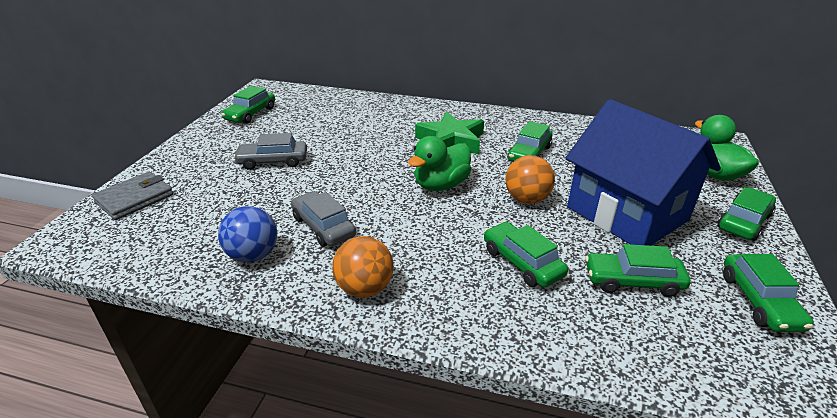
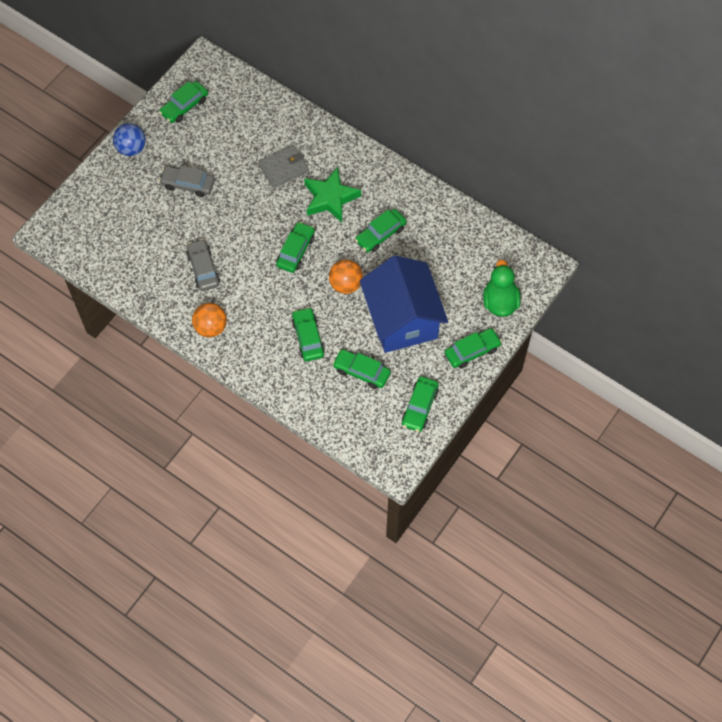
camera: 20 degrees right, 30 degrees up
(134, 198) = (90, 201): grey wallet -> grey wallet (283, 168)
(253, 255) = (156, 281): blue ball -> blue ball (131, 148)
(441, 185) = (296, 251): green duck -> green car

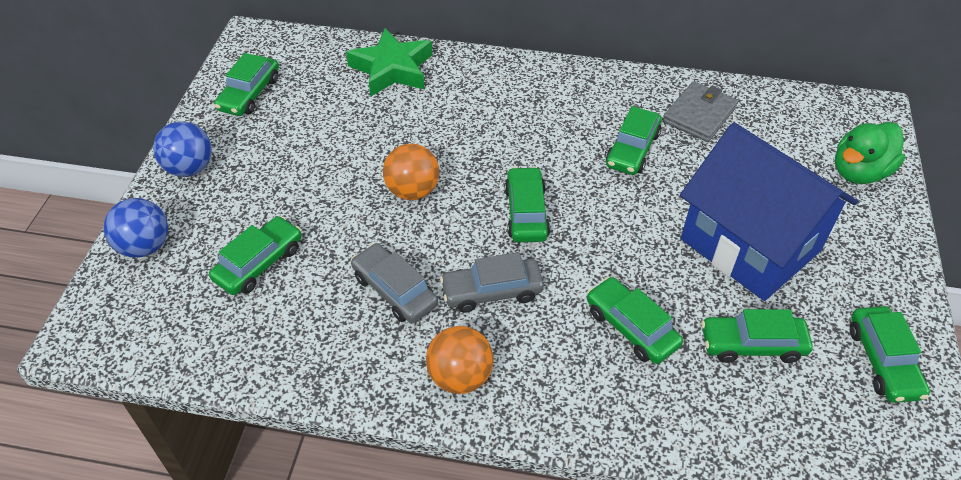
camera: 25 degrees left, 15 degrees down
(91, 191) = (145, 246): none -> blue ball
(188, 184) = (305, 184): grey car -> grey car (492, 291)
(283, 168) = (439, 118): grey wallet -> grey wallet (699, 115)
(330, 198) = (530, 131): green star -> green star (392, 69)
(346, 284) = (632, 229): orange ball -> orange ball (412, 191)
(472, 351) = (882, 248): green car -> green car (259, 263)
(500, 302) = (859, 172): green duck -> green duck turned 105 degrees counterclockwise

